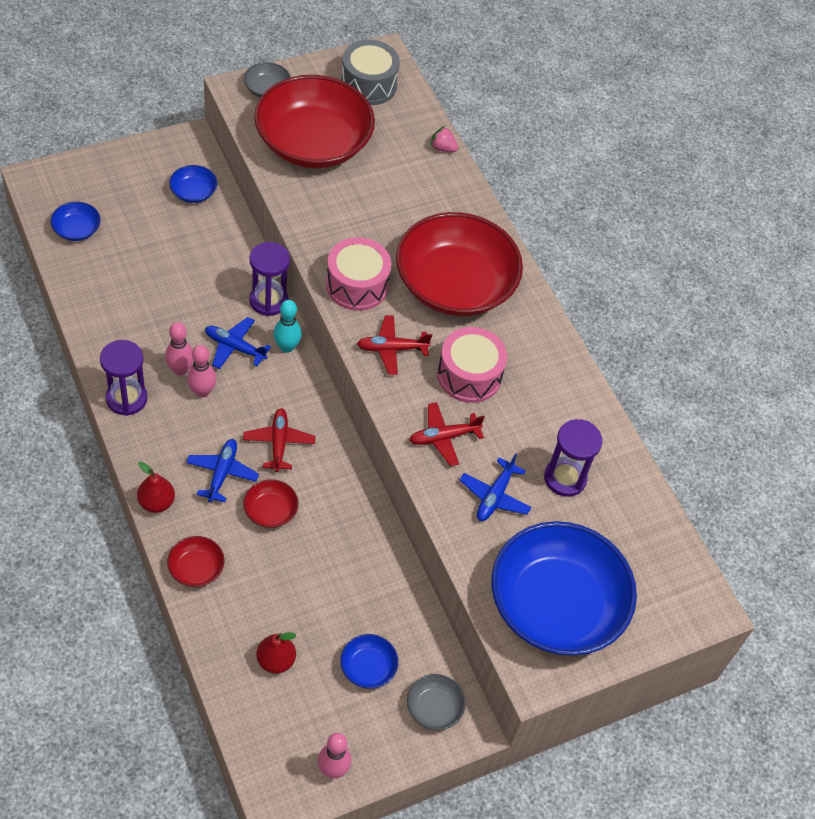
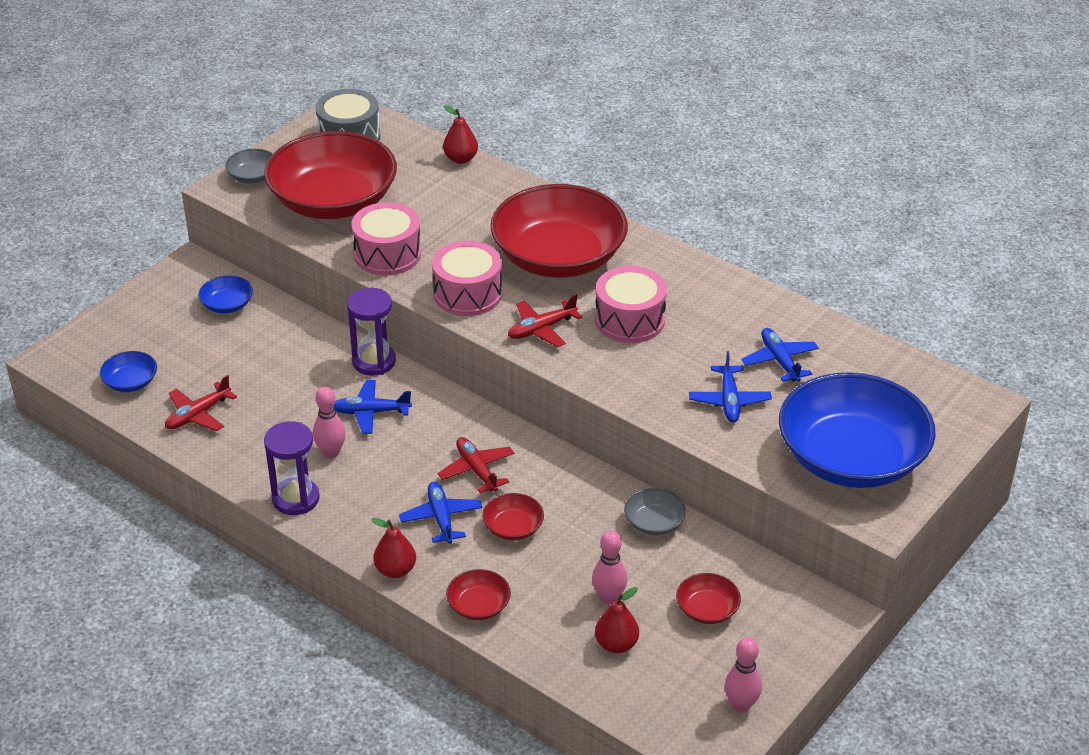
camera: 20 degrees left, 15 degrees down
(202, 391) = (367, 461): pink bowling pin -> pink bowling pin (609, 598)
(286, 347) = (422, 391): turquoise bowling pin -> none
(320, 215) = (387, 254): none -> pink drum
(368, 667) = (707, 609): blue bowl -> red bowl
(434, 708) = (793, 612): grey bowl -> grey bowl (654, 522)
(443, 148) = (461, 159): pink strawberry -> red pear
(443, 437) = (646, 376): red plane -> red plane (198, 415)
(565, 478) = (779, 361): purple hourglass -> blue plane

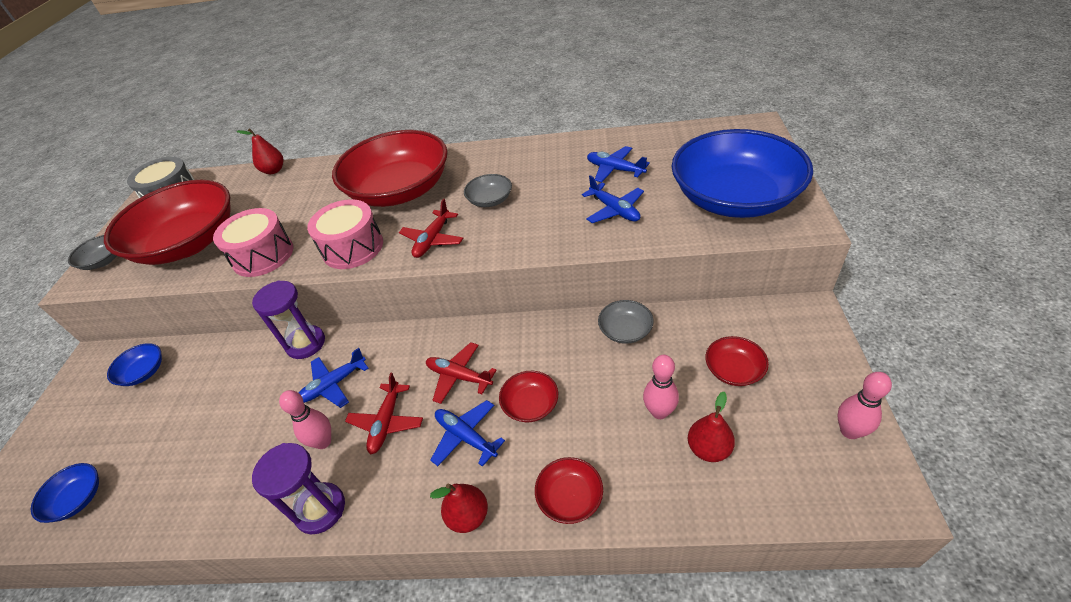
camera: 30 degrees left, 5 degrees up
(198, 415) = (168, 488): red plane -> red plane (386, 423)
(629, 320) = (490, 200): pink drum -> grey bowl

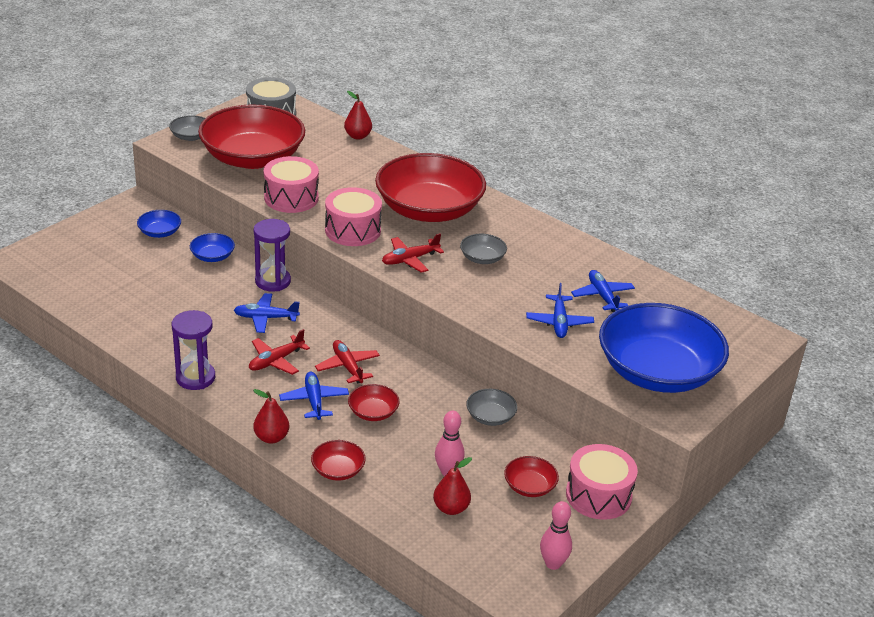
camera: 30 degrees right, 10 degrees down
(77, 499) = (73, 282): blue bowl -> blue bowl (212, 256)
(323, 442) = (229, 345): pink bowling pin -> none
(786, 334) = (598, 495): none -> pink drum

